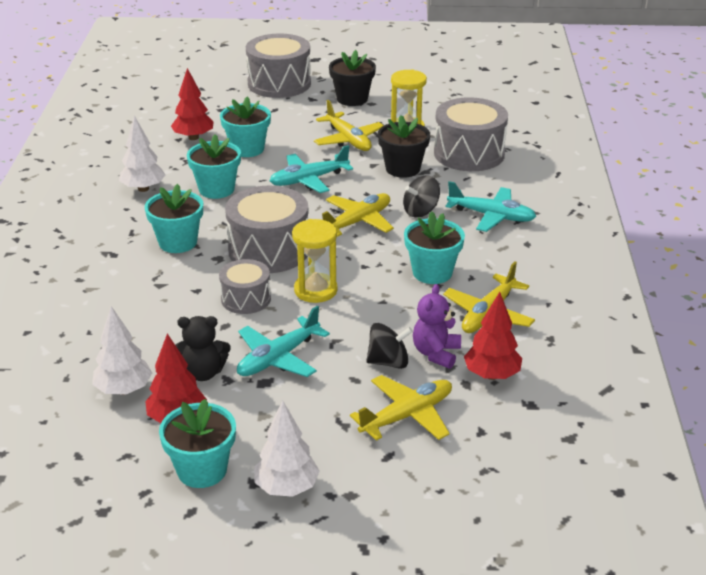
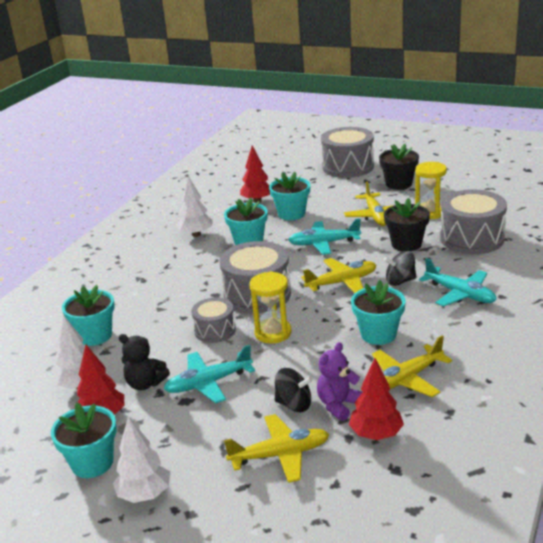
camera: 25 degrees right, 5 degrees down
(178, 242) = (194, 278): turquoise flower pot -> turquoise flower pot (95, 336)

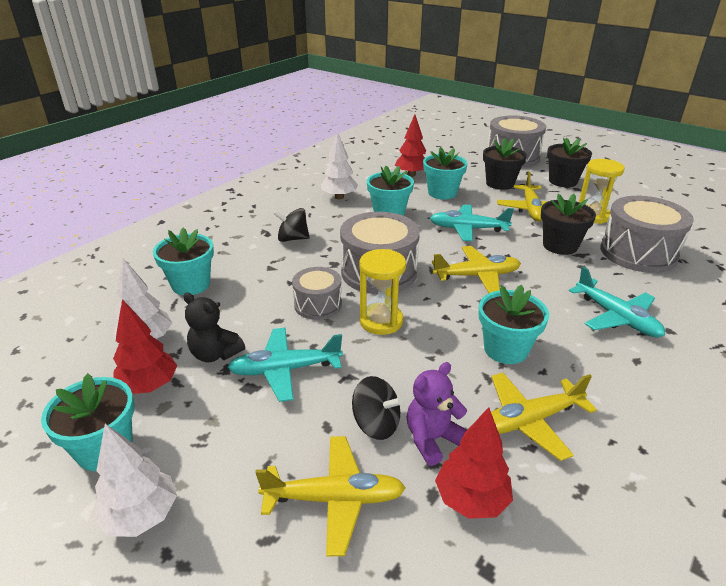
camera: 10 degrees right, 5 degrees up
(342, 196) = (500, 183): none -> black flower pot
(400, 281) = (545, 287): black spinning top -> black spinning top (292, 238)

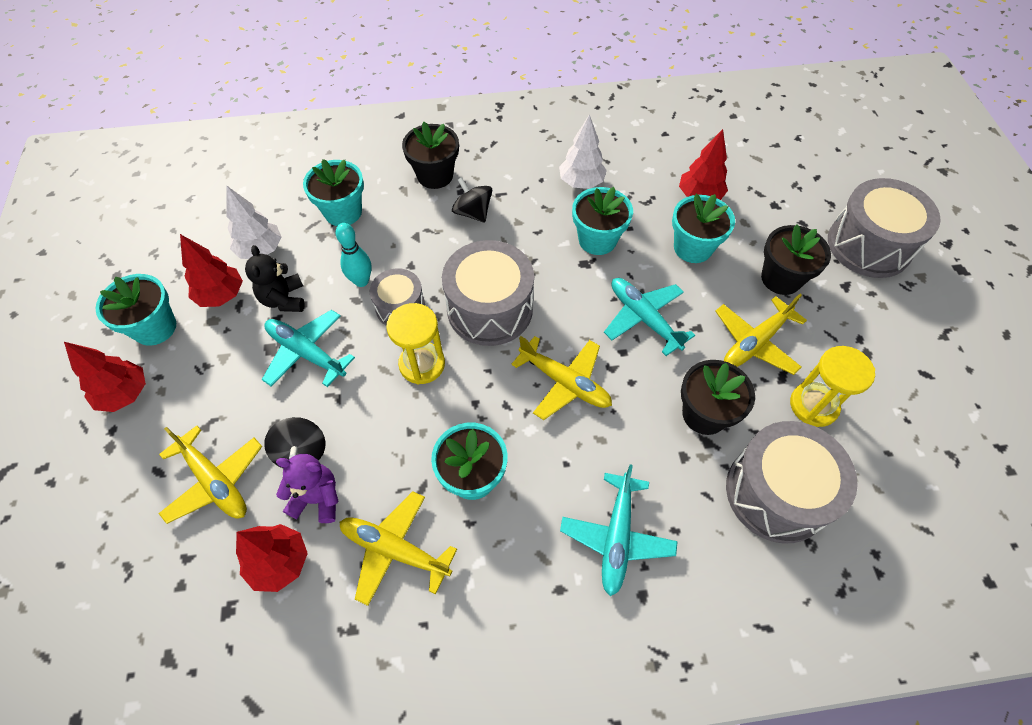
camera: 45 degrees right, 25 degrees up
(141, 516) = (125, 394): white tree -> red tree
(266, 309) = (361, 281): none -> turquoise bowling pin
(563, 181) = (868, 329): black flower pot -> black flower pot (435, 175)

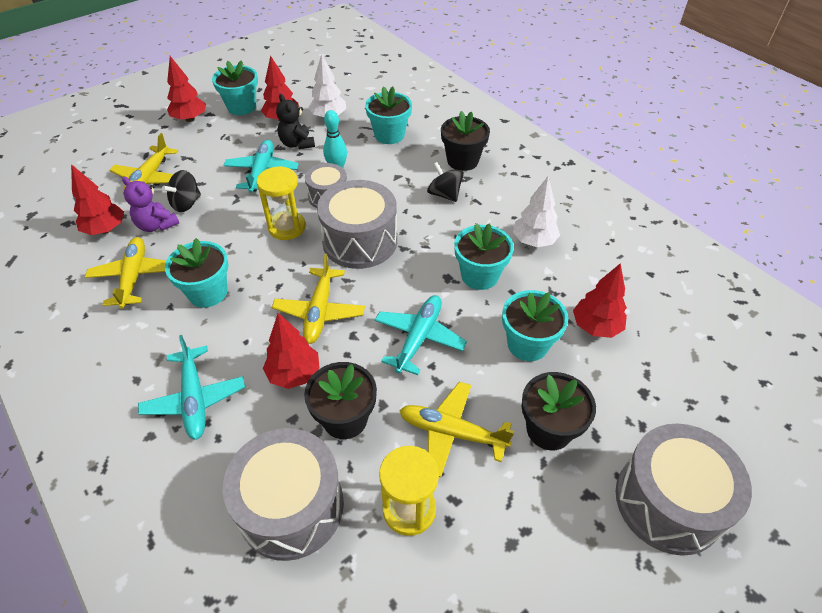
camera: 60 degrees right, 10 degrees down
(284, 299) = (297, 144): black teddy bear -> black teddy bear turned 75 degrees counterclockwise
(317, 498) = (156, 225): purple teddy bear -> purple teddy bear turned 150 degrees clockwise
(473, 212) = (444, 194): black spinning top -> black spinning top turned 60 degrees counterclockwise
(617, 537) = (195, 399): turquoise plane -> turquoise plane turned 90 degrees counterclockwise
(632, 435) = (294, 374): none -> red tree

